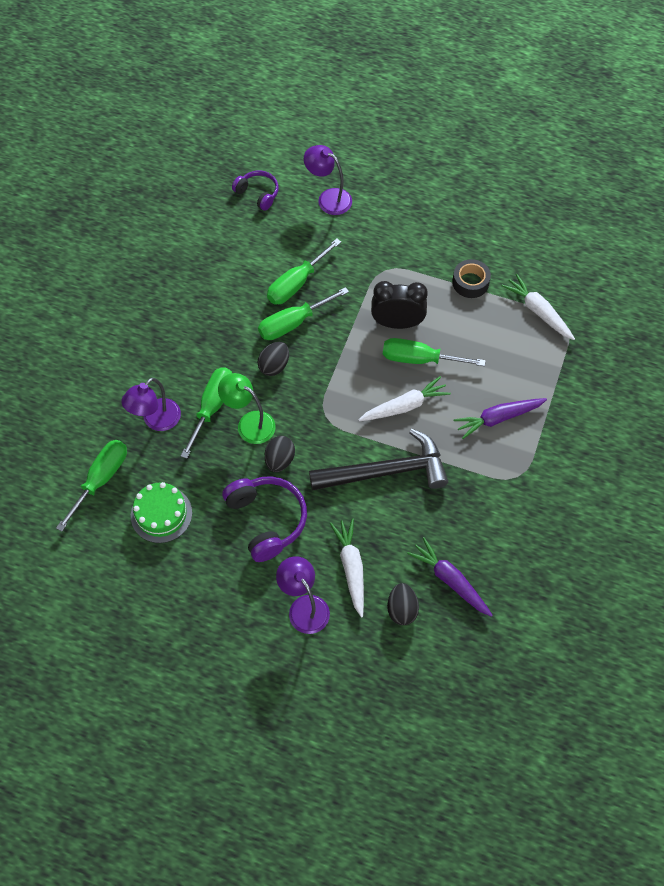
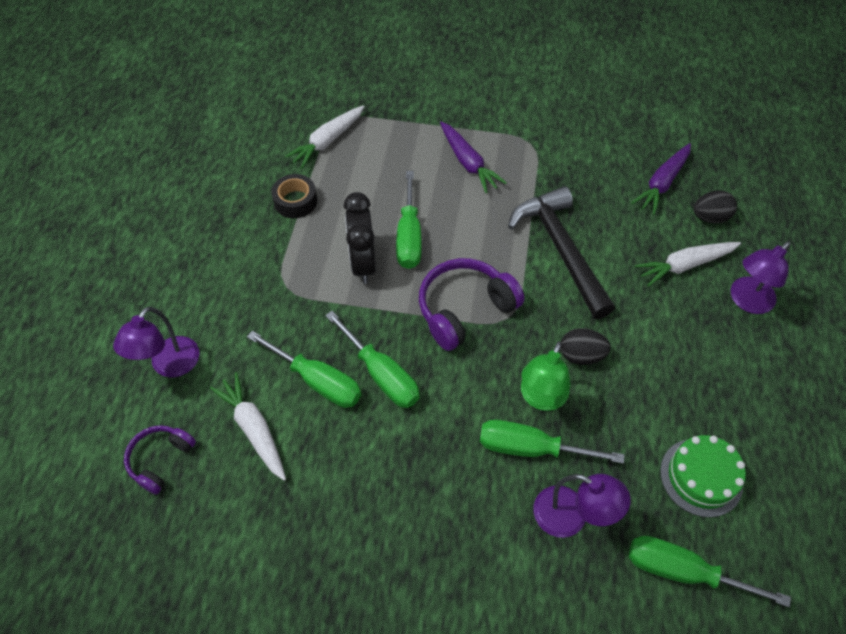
camera: 100 degrees left, 5 degrees down
(267, 520) = (662, 355): purple headphones -> purple headphones (464, 309)
(274, 366) = (450, 385): black egg -> none
(404, 406) = (474, 243): white carrot -> white carrot (254, 429)

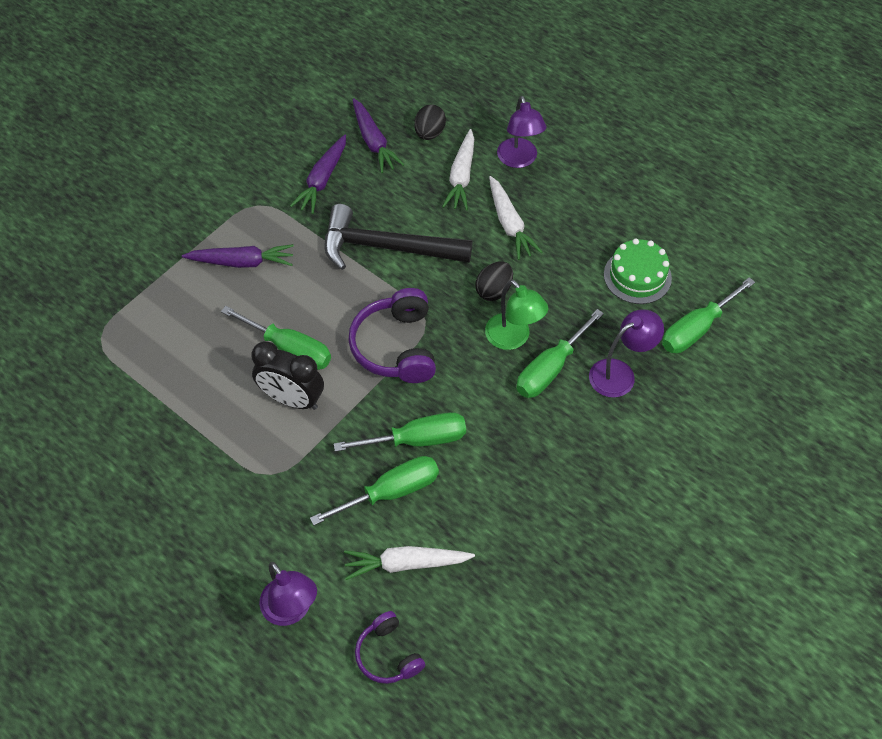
camera: 60 degrees left, 0 degrees up
(295, 201) = (176, 422): black tape -> none
(327, 141) = (121, 360): white carrot -> white carrot (509, 224)
(591, 170) = (322, 180): none -> purple carrot

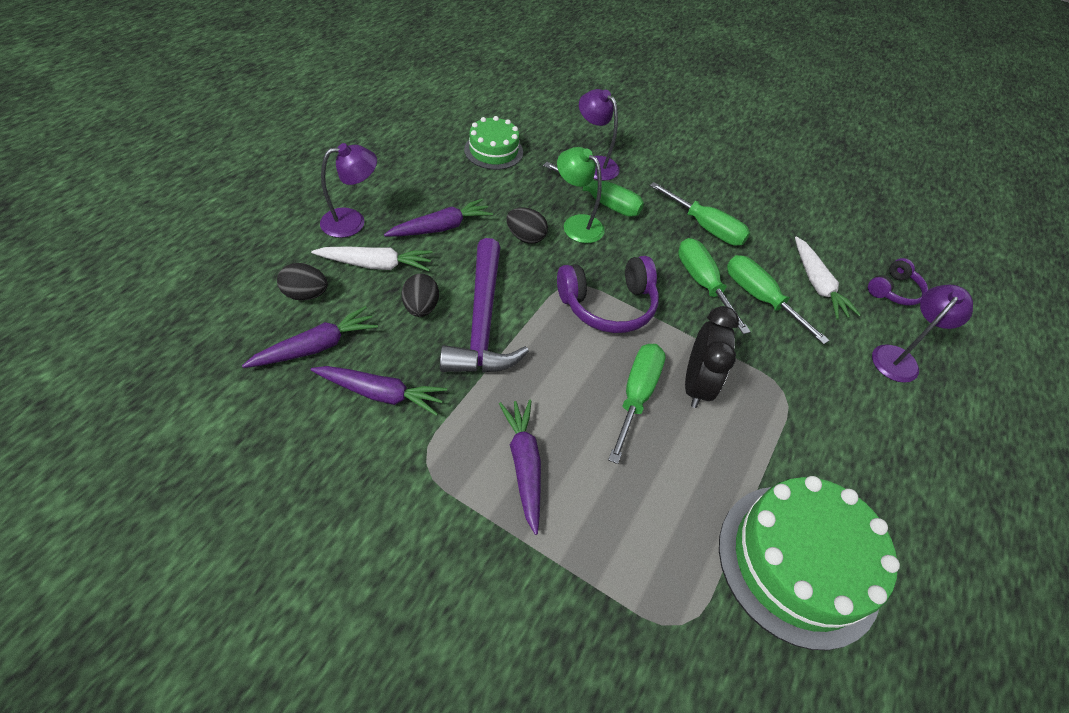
camera: 105 degrees left, 5 degrees down
(117, 427) = (798, 562): none -> green cake
(387, 247) = (482, 321): black hammer -> purple hammer
(407, 206) = (421, 307): none -> black egg
(509, 224) = (441, 227): white carrot -> purple carrot
(513, 338) = (577, 224): green lamp -> green lamp turned 90 degrees counterclockwise
(696, 329) = (541, 124): green screwdriver -> green screwdriver (706, 228)

